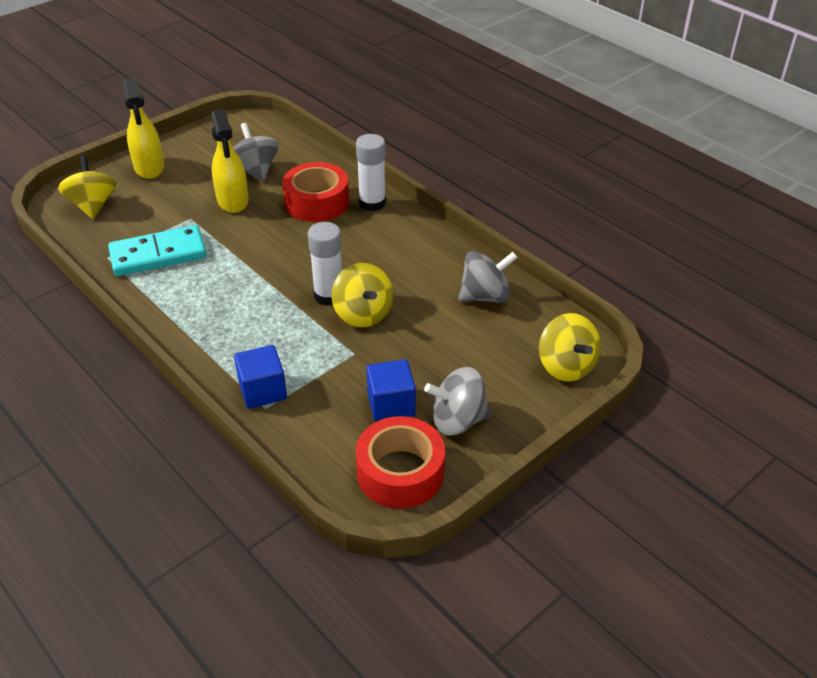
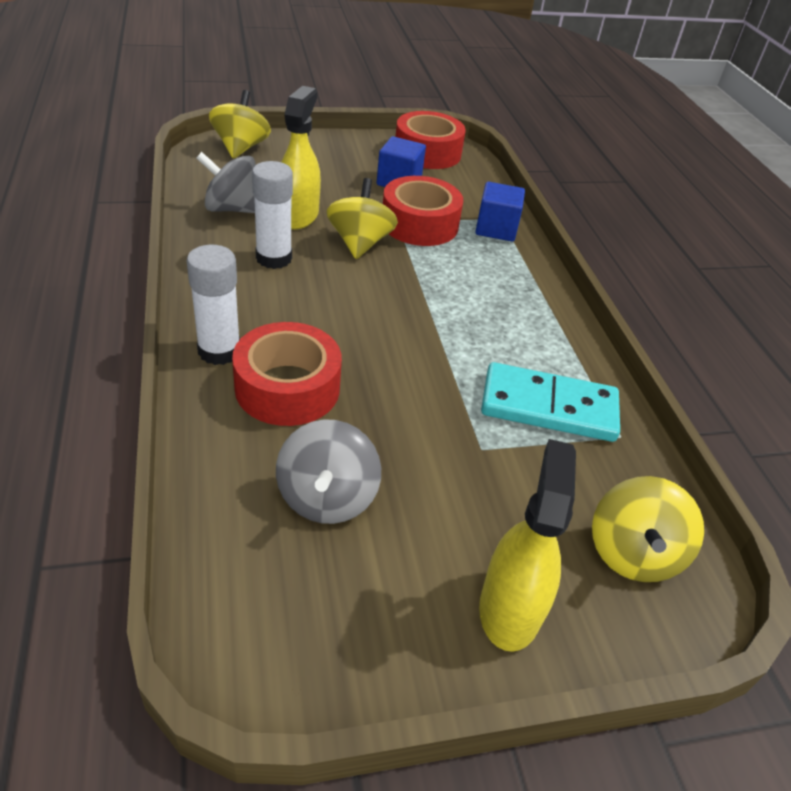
camera: 155 degrees left, 0 degrees up
(233, 201) = (402, 450): yellow spray bottle -> yellow spray bottle (298, 215)
(329, 295) = (377, 272): white glue stick -> white glue stick (274, 258)
(333, 359) = (419, 224): none -> red tape
(457, 420) = (359, 157): grey spinning top -> none

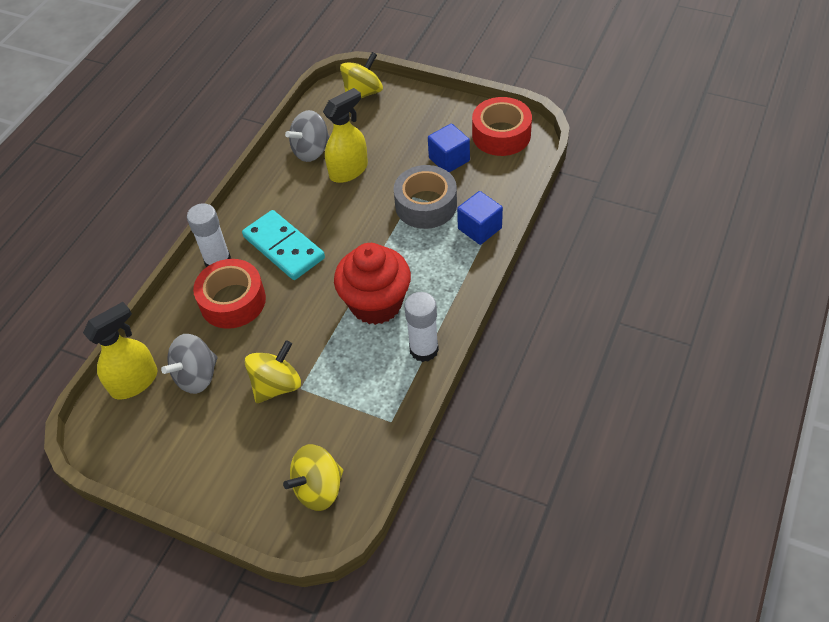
camera: 45 degrees right, 10 degrees up
(232, 209) = (311, 151): grey spinning top -> grey spinning top turned 90 degrees counterclockwise
(274, 258) = (303, 202): white glue stick -> white glue stick (424, 349)
(360, 243) = (368, 208): yellow spinning top -> yellow spinning top (277, 385)
(419, 224) = (426, 205): red tape -> grey tape
(470, 327) = (376, 304): none -> red cupcake
(510, 608) = (227, 479): yellow spray bottle -> yellow spray bottle (135, 382)
(548, 407) = (367, 381): turquoise domino -> turquoise domino (283, 247)

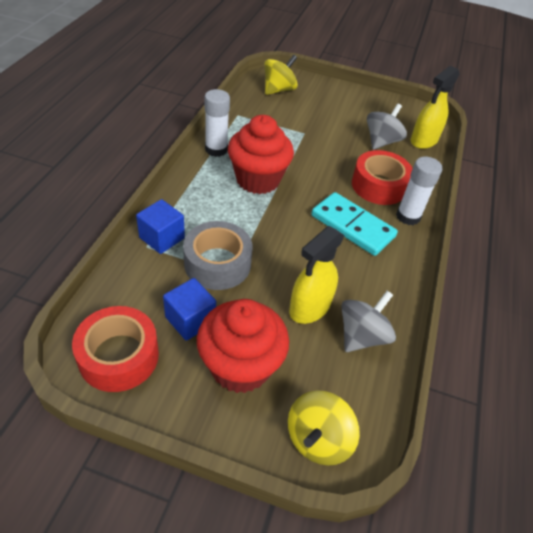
camera: 165 degrees right, 5 degrees down
(277, 385) = (322, 135): yellow spinning top -> none
(411, 130) = (240, 366): none -> red cupcake

